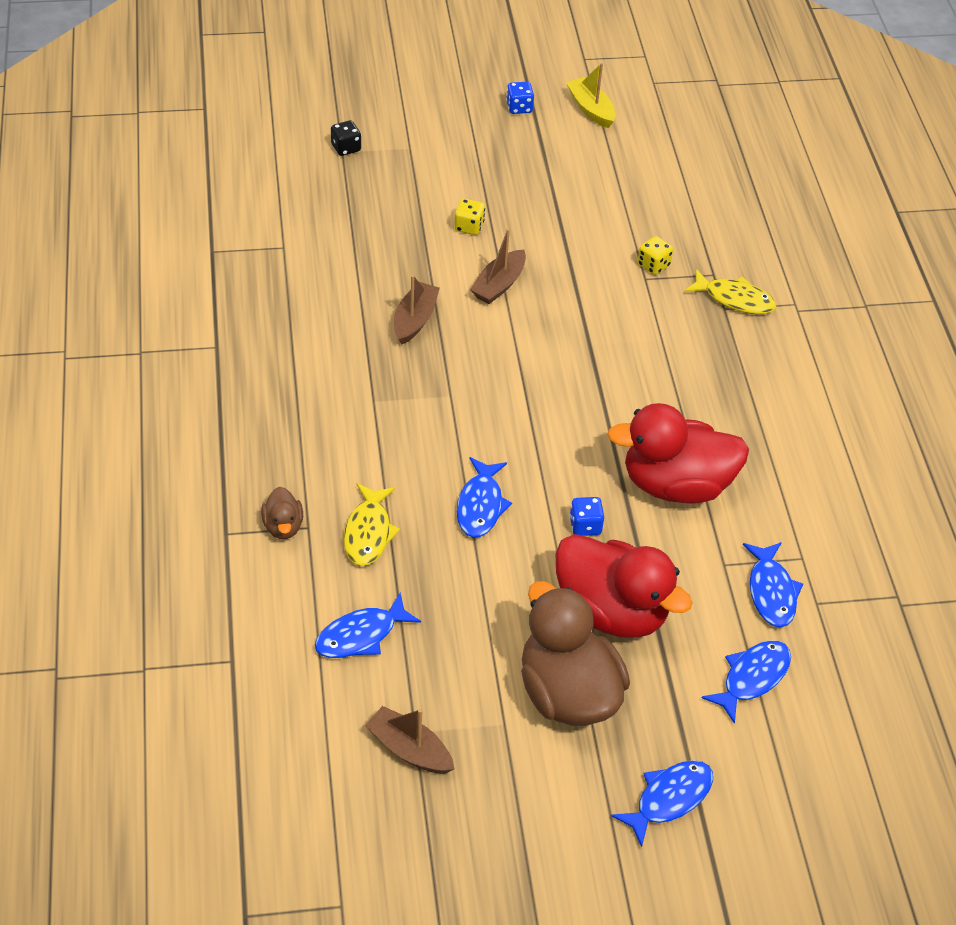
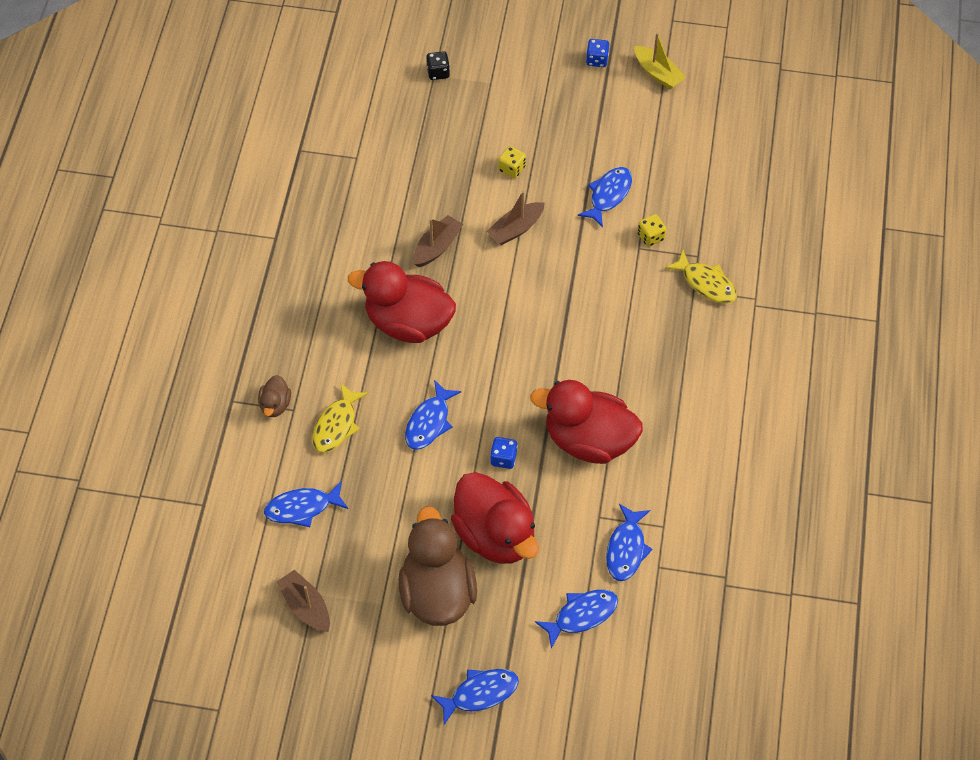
camera: 20 degrees right, 10 degrees up
(412, 404) = (408, 322): none -> red duck
(589, 233) = (608, 195): none -> blue fish
(591, 109) = (657, 73): yellow boat -> yellow boat turned 150 degrees clockwise

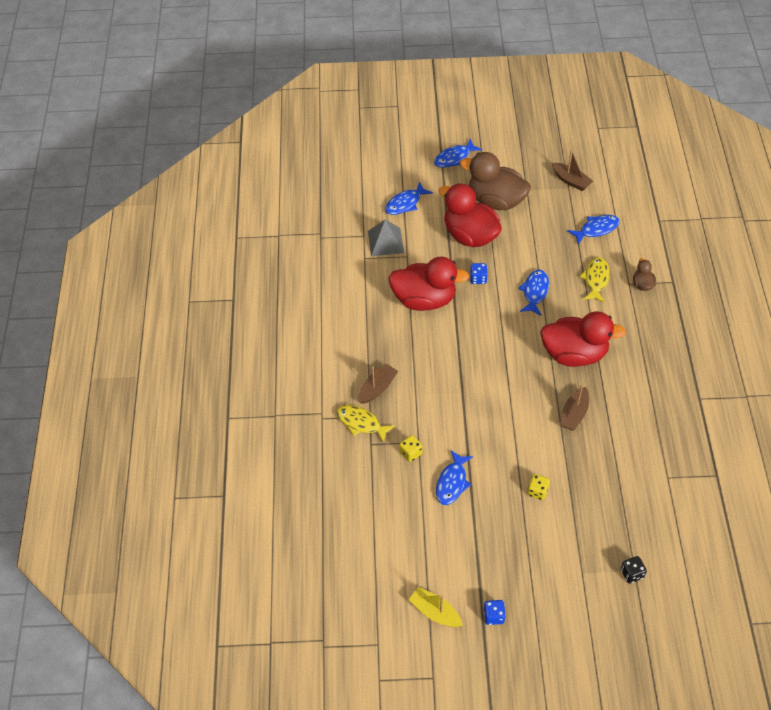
camera: 170 degrees right, 5 degrees down
(437, 592) = (495, 200): brown duck -> brown duck turned 135 degrees clockwise
(516, 229) = (518, 440): brown boat -> brown boat (377, 388)
(626, 549) = (385, 242): blue fish -> grey pyramid

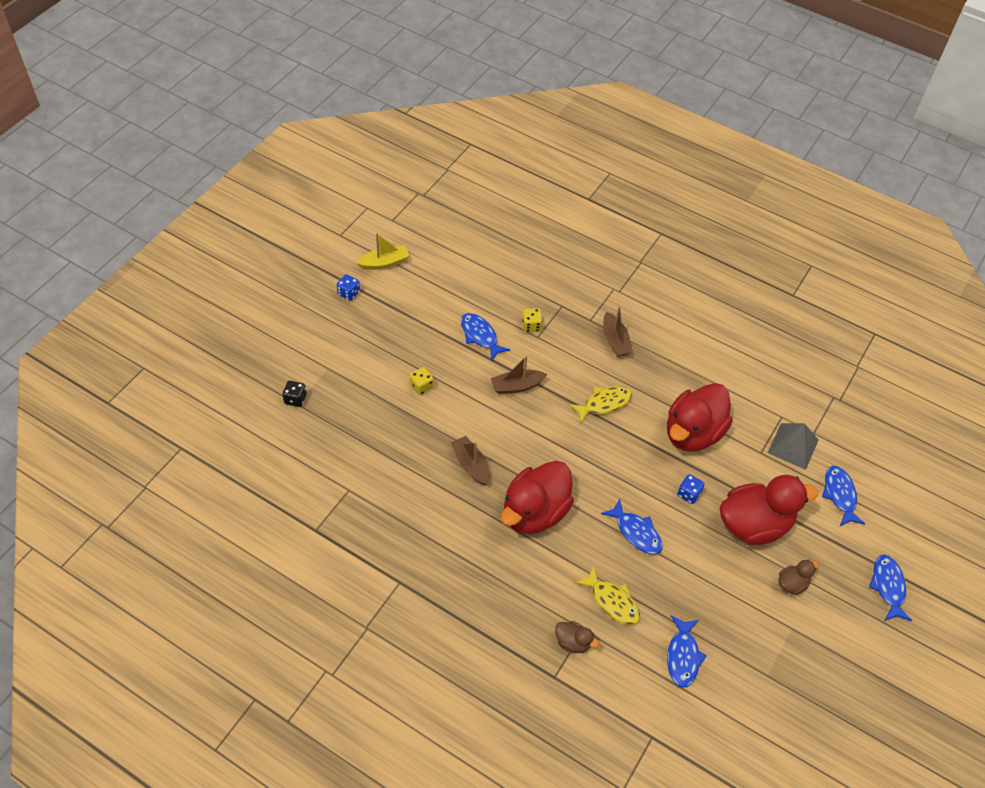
camera: 120 degrees right, 0 degrees up
(361, 423) = (588, 310): yellow fish -> yellow fish (604, 404)
(495, 200) = (792, 584): brown duck -> brown duck, size x0.45
(571, 181) = (777, 686): brown boat -> brown boat (517, 386)

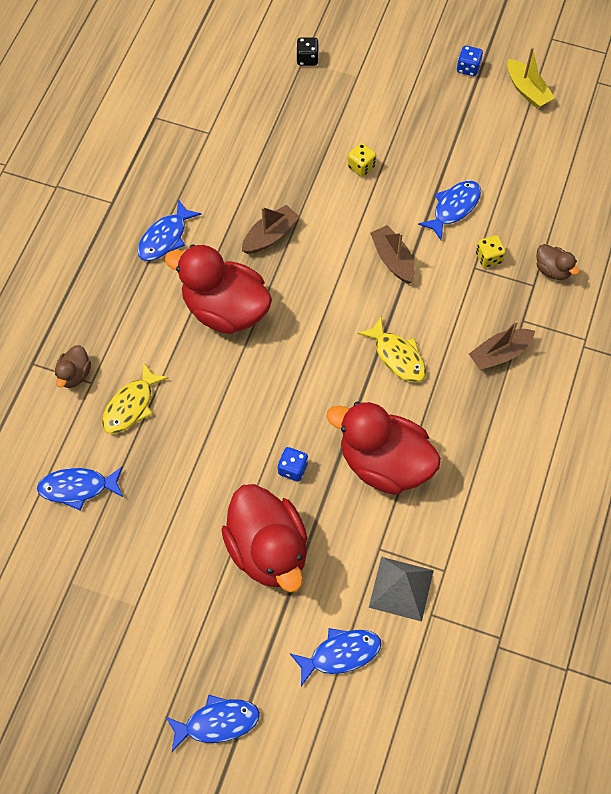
camera: 80 degrees right, 10 degrees up
(636, 532) = (225, 418): blue fish -> blue fish (165, 238)
(792, 584) = (196, 602): brown duck -> brown duck (552, 270)

